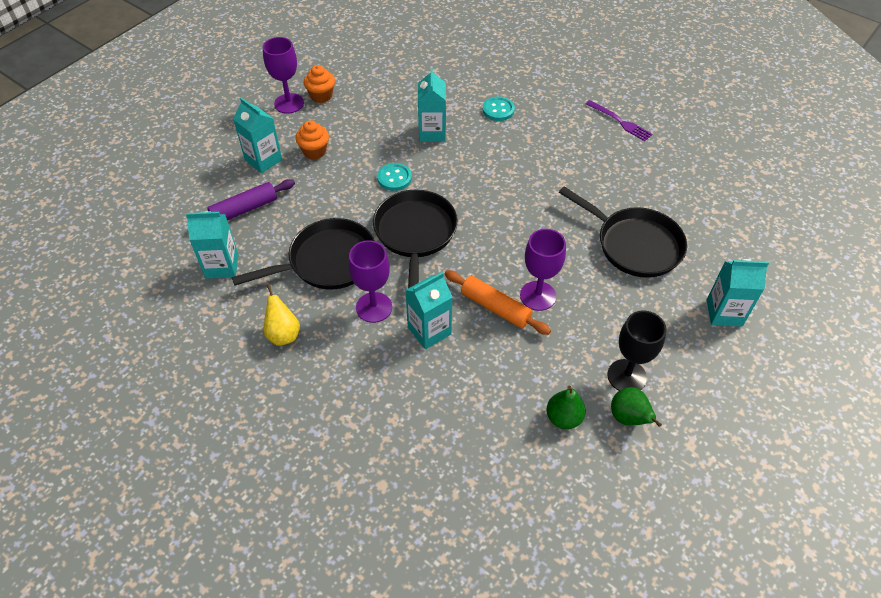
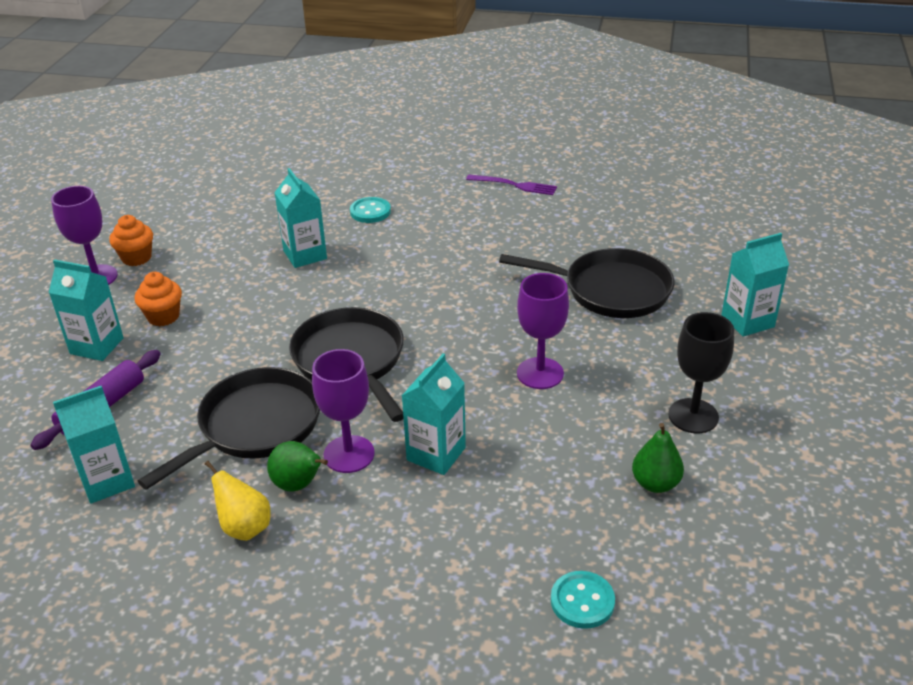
camera: 25 degrees left, 15 degrees down
(394, 178) = (287, 312): turquoise button -> turquoise button (582, 601)
(495, 307) = (499, 402): orange rolling pin -> none
(628, 418) = (725, 455): green pear -> green pear (298, 485)

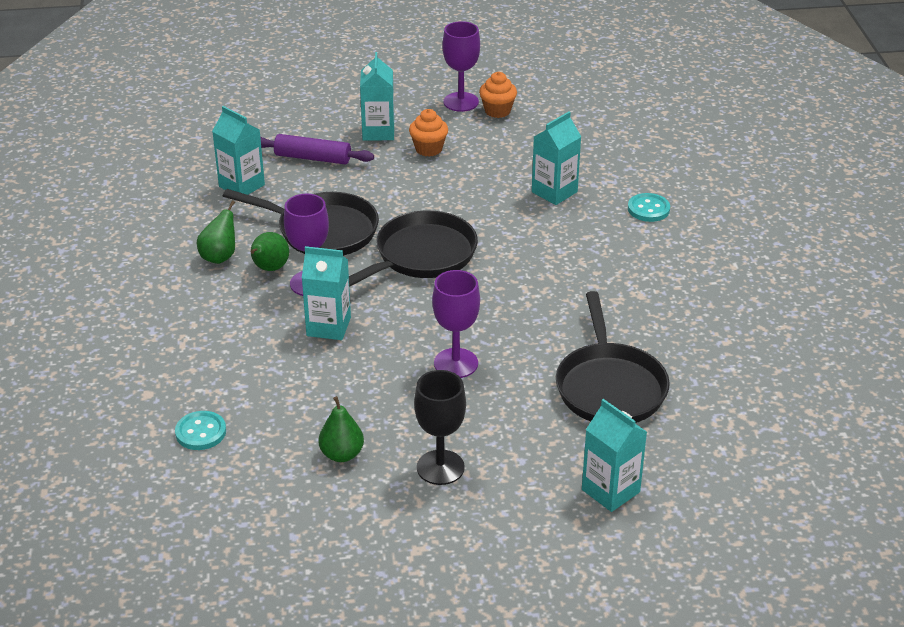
camera: 70 degrees right, 0 degrees up
(245, 527) = (220, 257): yellow pear -> green pear
(515, 185) = (764, 288): purple fork -> none

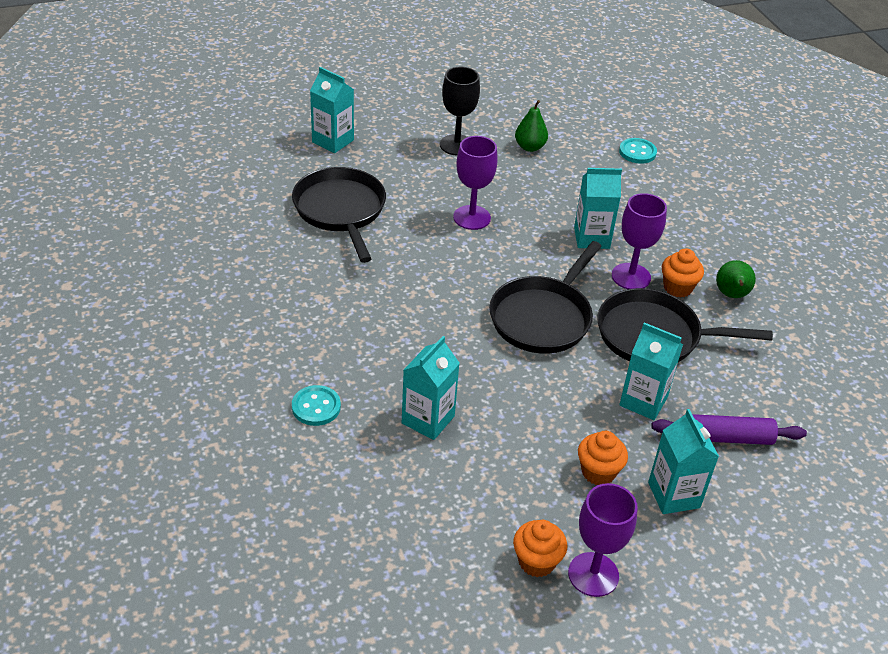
camera: 165 degrees right, 5 degrees up
(241, 186) = (774, 385): turquoise carton -> turquoise carton (643, 401)
(269, 268) = (677, 288): green pear -> orange cupcake

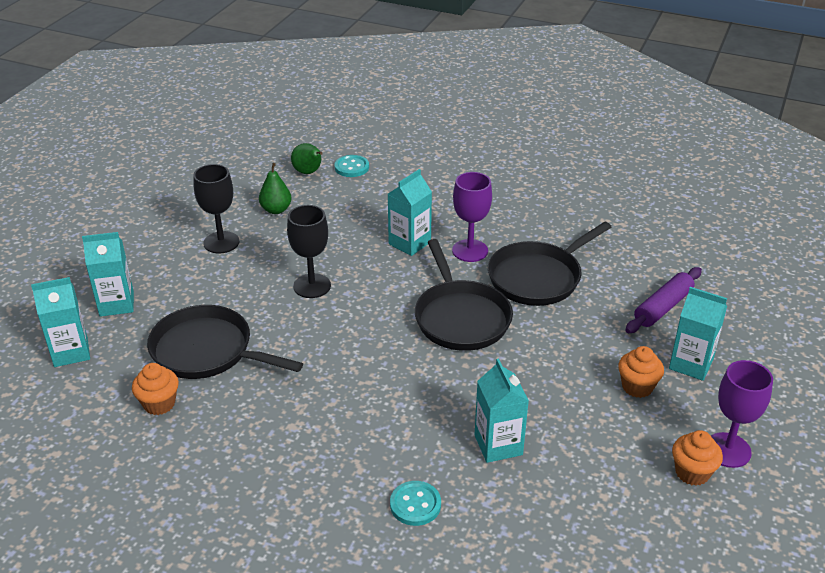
camera: 45 degrees left, 5 degrees down
(472, 217) = (312, 286): purple goblet -> black goblet
(643, 401) = (593, 322): turquoise carton -> turquoise carton (71, 352)
(677, 288) = (505, 238): orange cupcake -> orange cupcake (159, 404)
(731, 295) = (539, 220): green pear -> green pear (308, 172)

